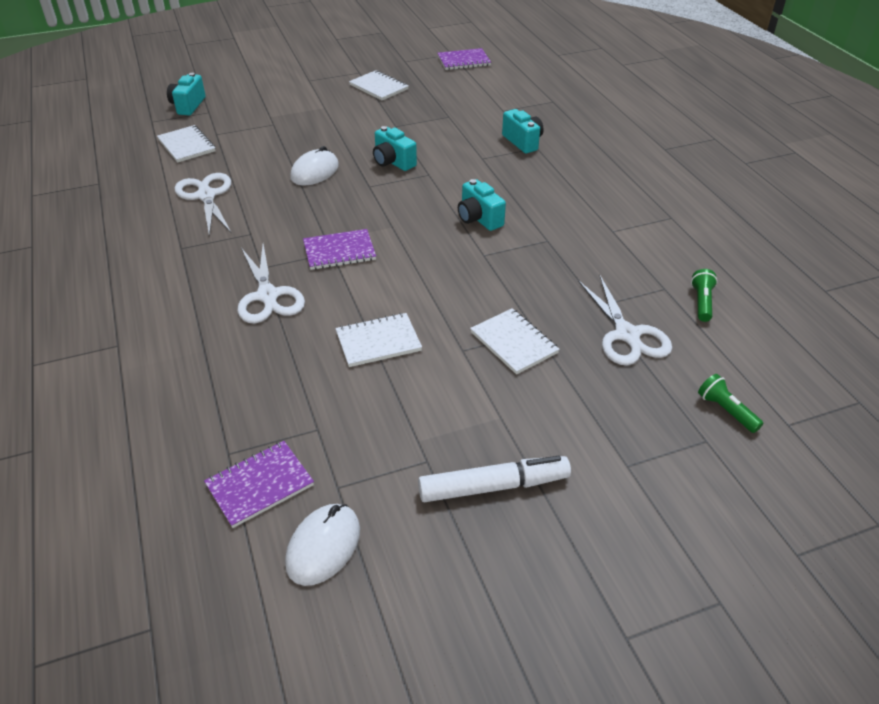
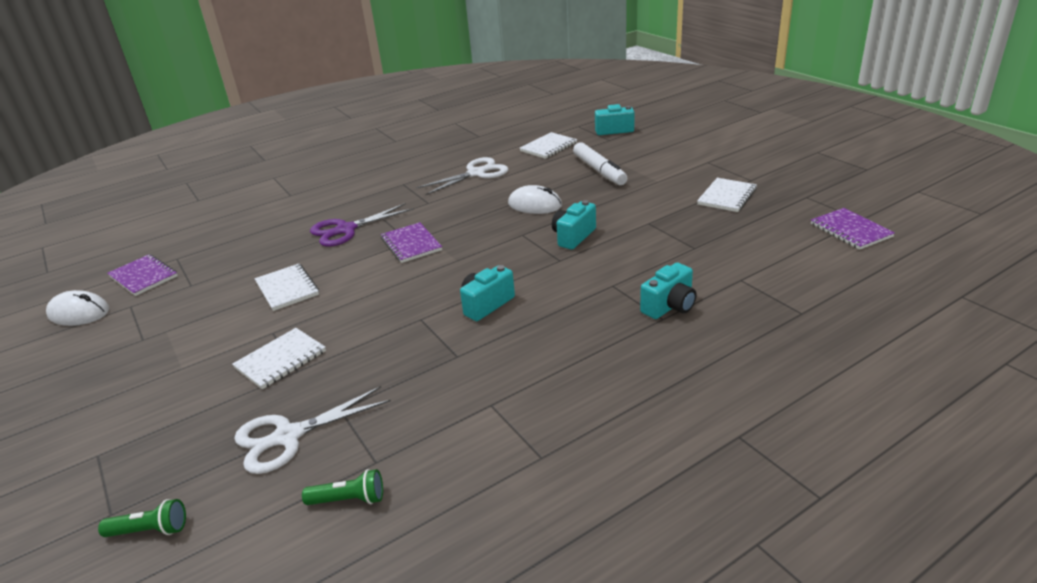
camera: 80 degrees right, 10 degrees down
(268, 296) = (346, 230): white scissors -> purple scissors
(493, 486) = (103, 377): white marker -> white marker (599, 171)
(726, 411) = (150, 530): green flashlight -> green flashlight turned 45 degrees clockwise

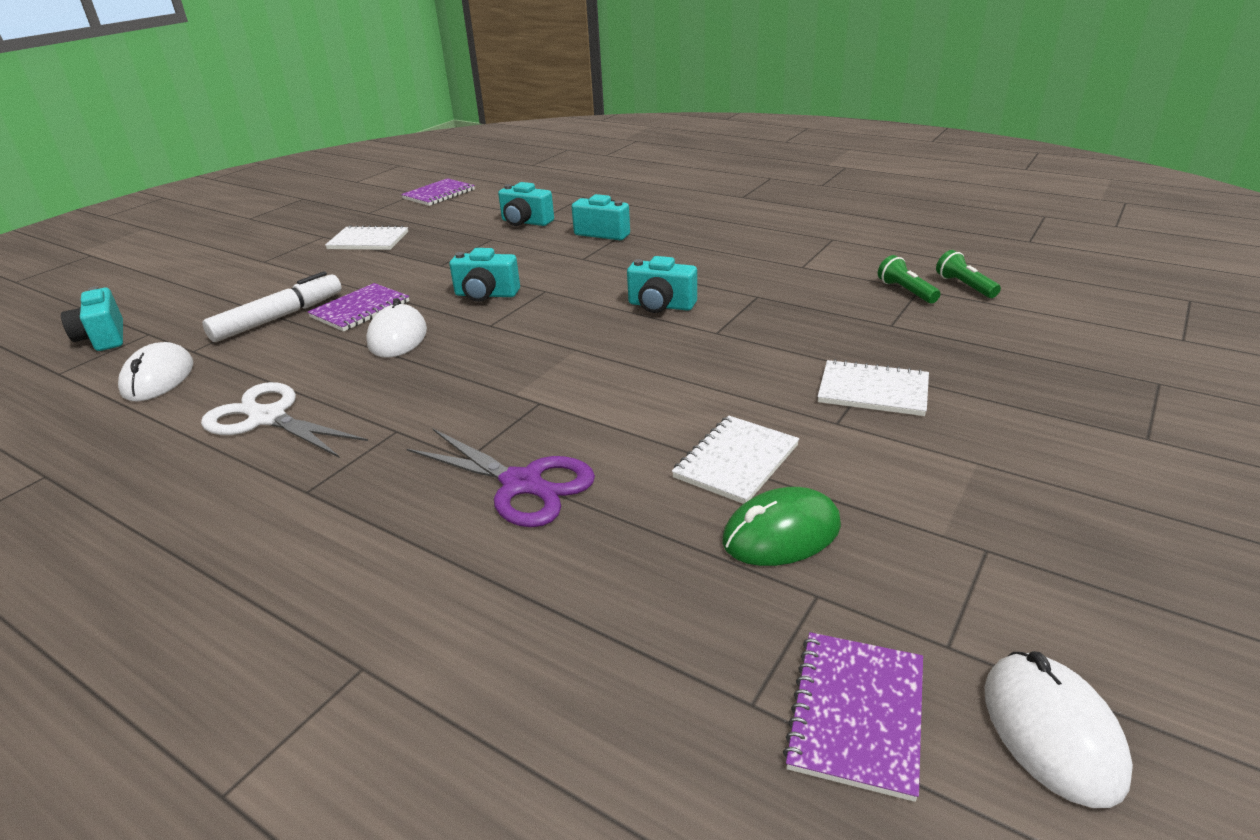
camera: 115 degrees left, 0 degrees up
(150, 530) = (1128, 353): green flashlight -> green flashlight (906, 291)
(229, 287) = (781, 533): none -> green mouse
(288, 436) = (954, 336): white scissors -> none
(411, 244) = (548, 397): purple notebook -> purple notebook (360, 309)
(548, 147) = (158, 378): white notebook -> white mouse
(730, 268) = (525, 222): none -> turquoise camera

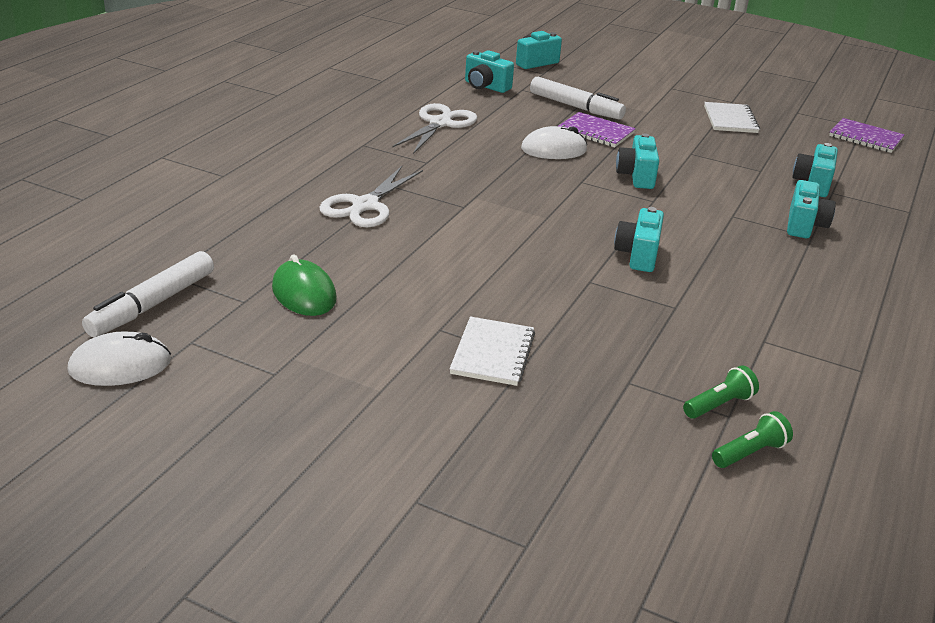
camera: 80 degrees right, 0 degrees up
(158, 378) = (486, 86): white mouse -> turquoise camera
(522, 484) = (365, 205): purple scissors -> white scissors
(736, 461) = (387, 281): white notebook -> none
(856, 714) = (152, 304): purple notebook -> white marker

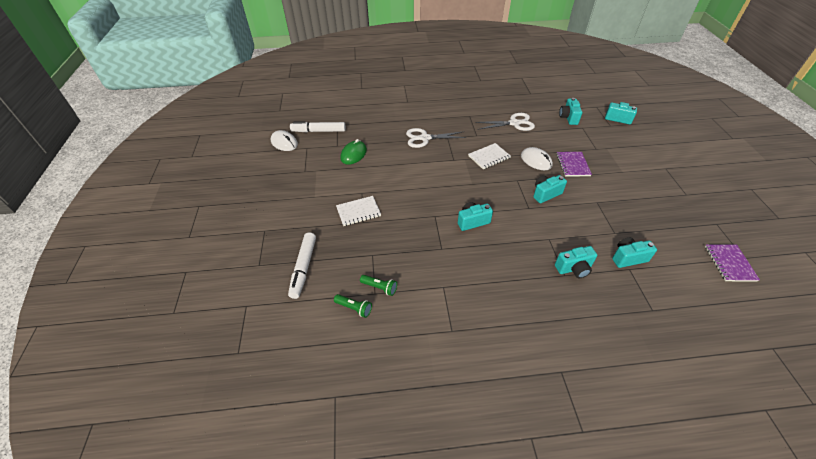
camera: 60 degrees right, 15 degrees up
(575, 107) = (589, 149): white marker -> white marker (303, 268)
(730, 119) = (661, 202): white notebook -> white notebook (489, 157)

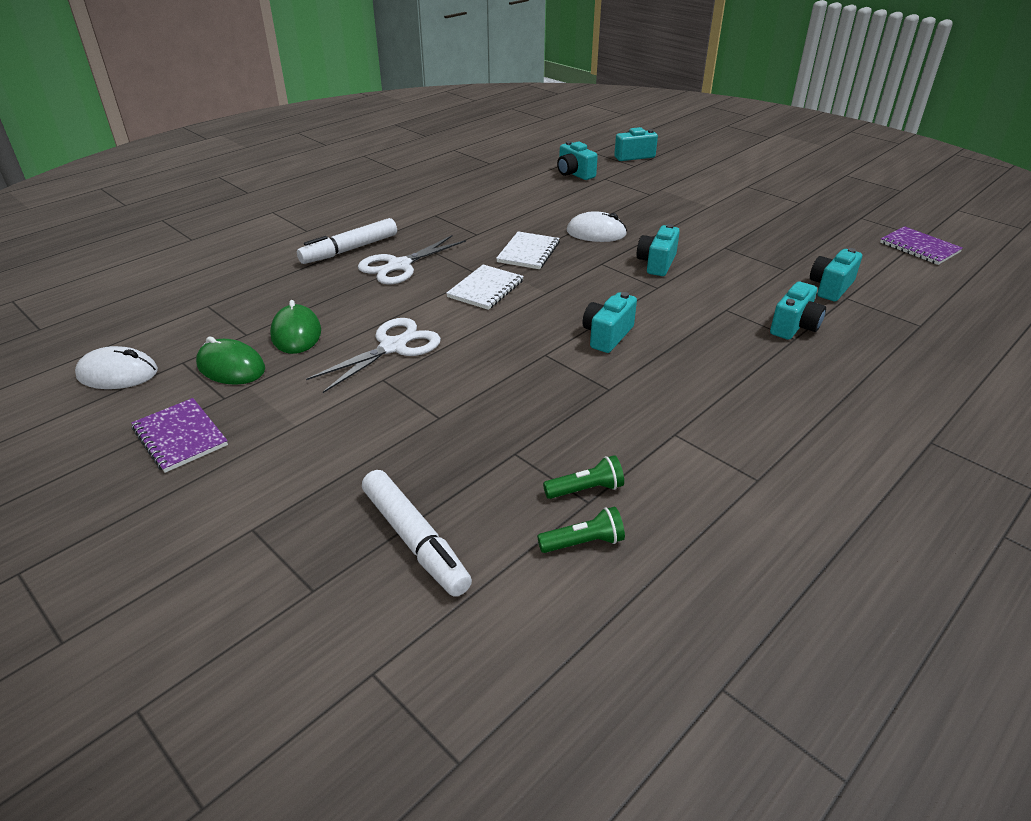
camera: 40 degrees left, 10 degrees down
(319, 131) = (177, 328): white marker -> white marker (349, 250)
(319, 158) = (231, 367): none -> green mouse
(358, 212) = (412, 407): white notebook -> white notebook (486, 289)
(514, 123) = (512, 202): white scissors -> white scissors (393, 347)
(572, 165) = (646, 220): purple notebook -> purple notebook (180, 437)

